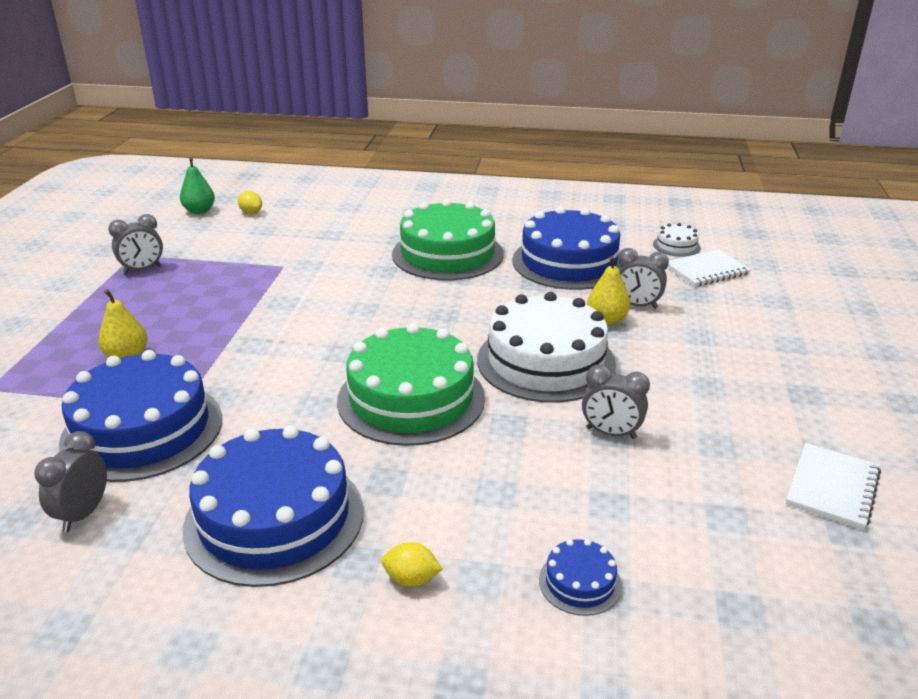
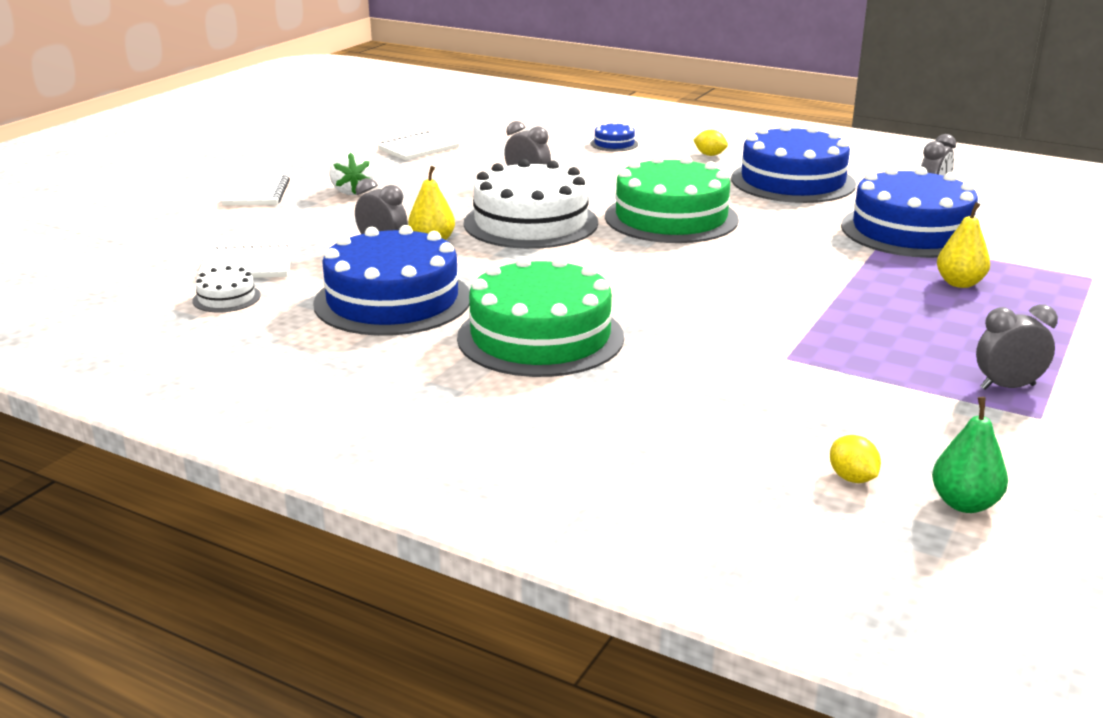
camera: 160 degrees left, 5 degrees down
(771, 374) = (352, 191): none -> white strawberry
(852, 351) = (256, 193): none -> white notebook

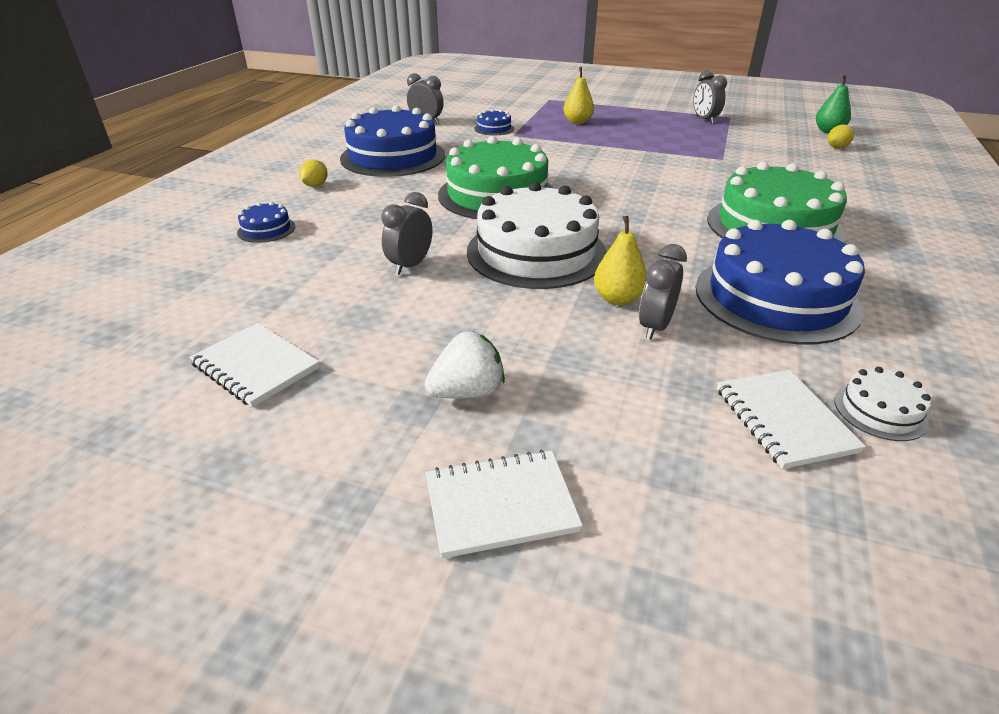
camera: 100 degrees left, 10 degrees up
(911, 231) = (494, 128): blue cake -> blue cake, size x0.42

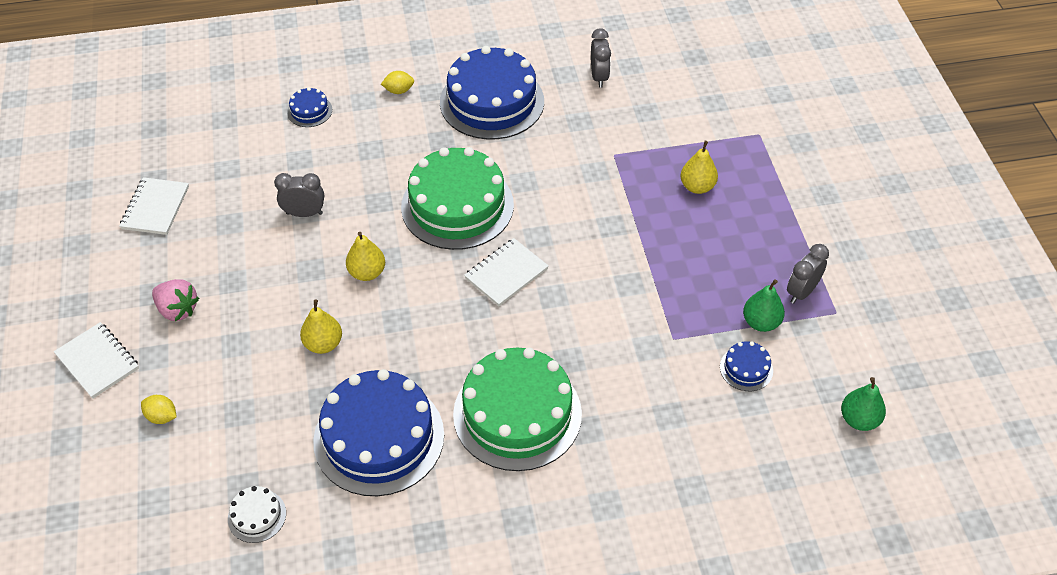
camera: 60 degrees right, 15 degrees up
(467, 392) = (178, 310): white strawberry -> pink strawberry
(494, 128) = (621, 133): blue cake -> blue cake (746, 368)
(536, 252) = (367, 272): white cake -> yellow pear
(655, 327) = (296, 376): grey clock -> none
(724, 134) = (761, 322): none -> green pear
(784, 420) = (223, 467): white notebook -> white notebook (506, 274)
(837, 147) = (796, 435): yellow lemon -> yellow lemon (162, 416)

